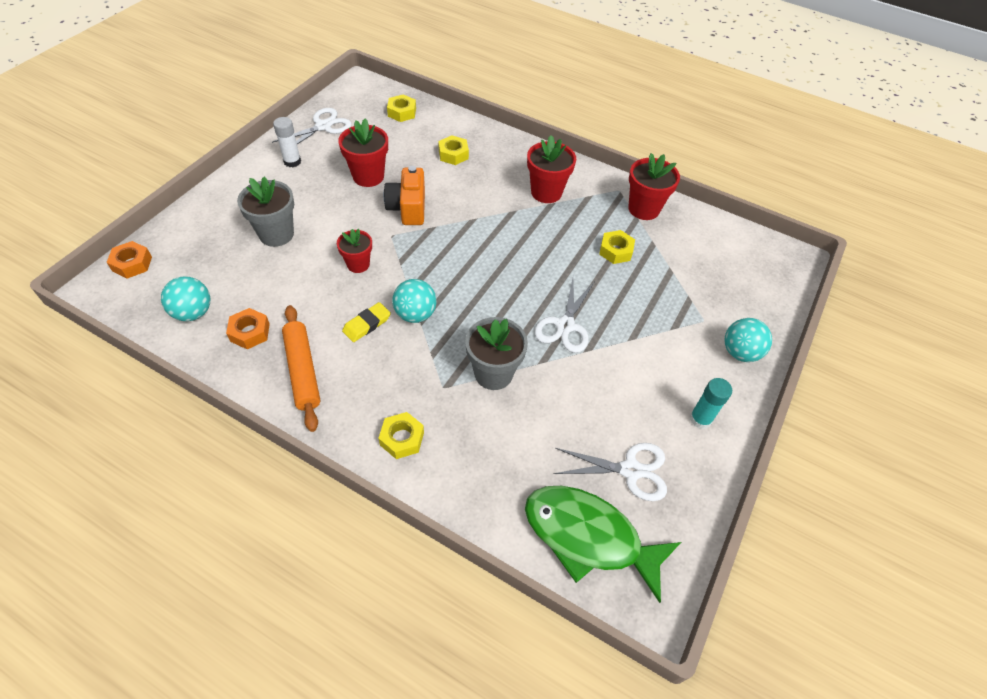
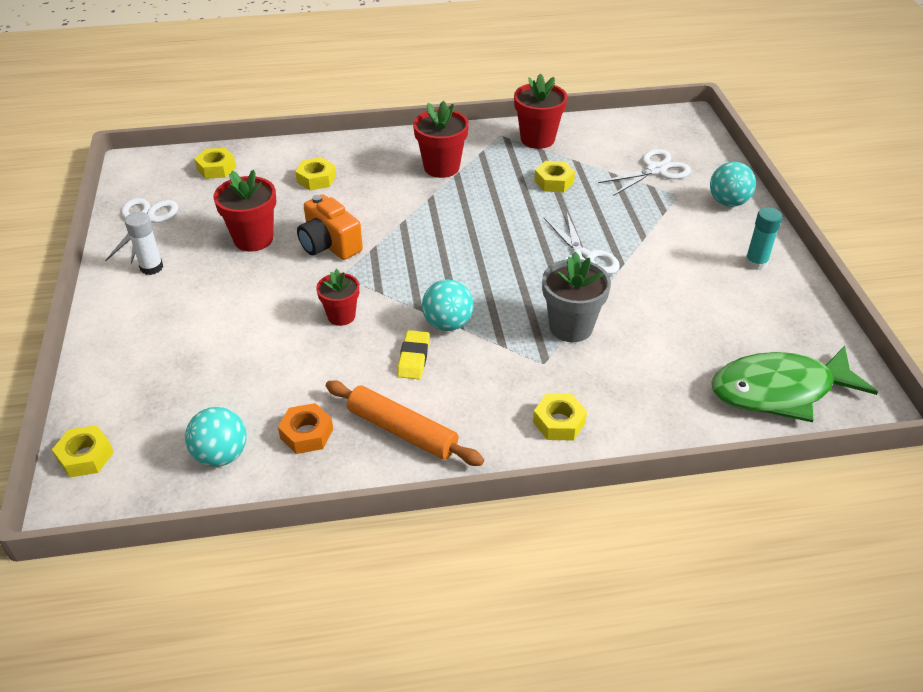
camera: 35 degrees left, 10 degrees down
(132, 264) = (86, 456): orange nut -> yellow nut
(276, 234) = (221, 338): grey flower pot -> none
(630, 470) = (752, 327): white scissors -> white scissors (655, 170)

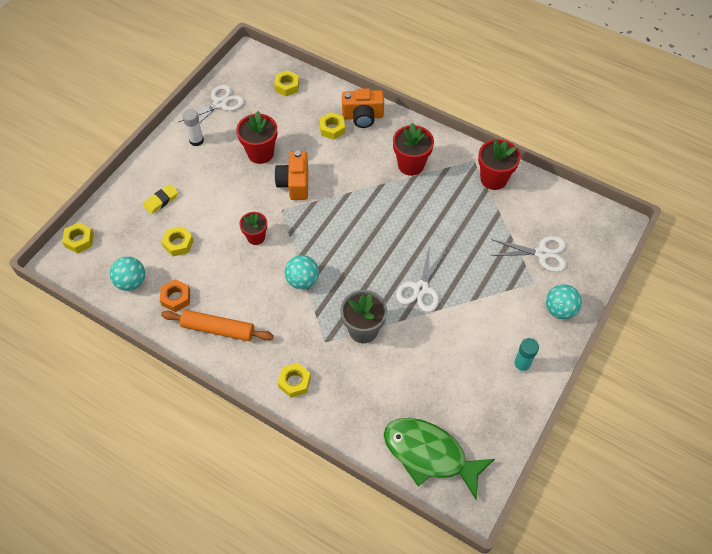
camera: 40 degrees right, 15 degrees up
(339, 154) = (362, 116): none -> orange camera
(402, 431) = (218, 329): orange rolling pin -> orange rolling pin turned 60 degrees counterclockwise
(414, 358) = (265, 290): yellow eraser -> yellow eraser (161, 201)
(554, 182) = (466, 220): yellow nut -> yellow nut (178, 244)

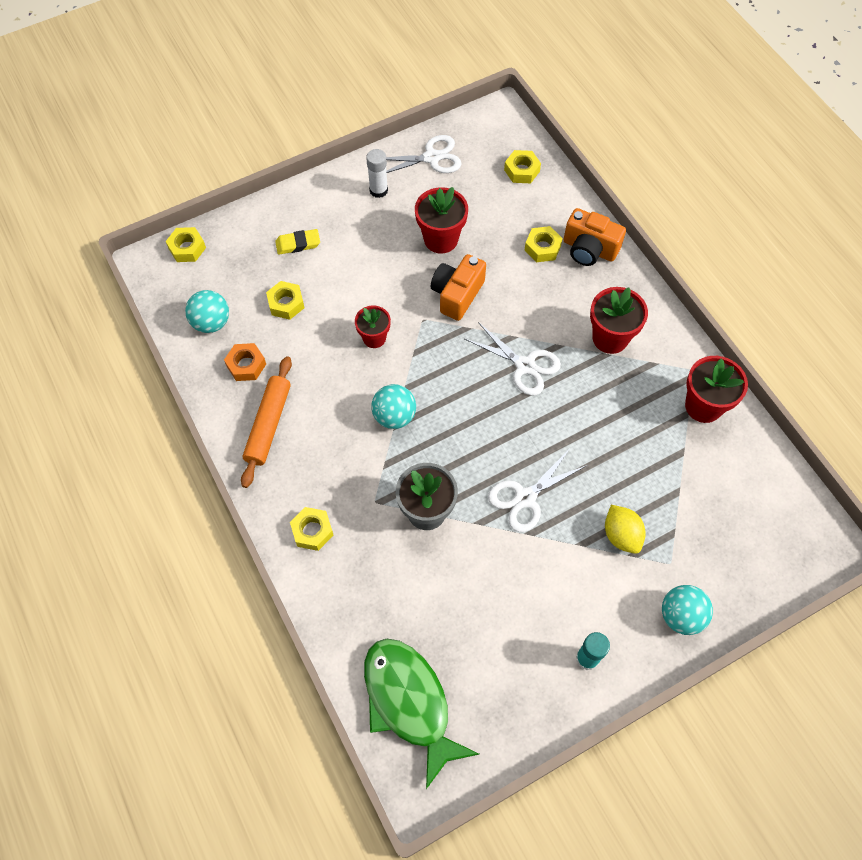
camera: 30 degrees right, 5 degrees up
(218, 329) = (268, 425): orange rolling pin -> orange rolling pin turned 60 degrees clockwise
(494, 281) = (621, 535): none -> yellow lemon
(542, 253) = (705, 532): white scissors -> white scissors (525, 366)

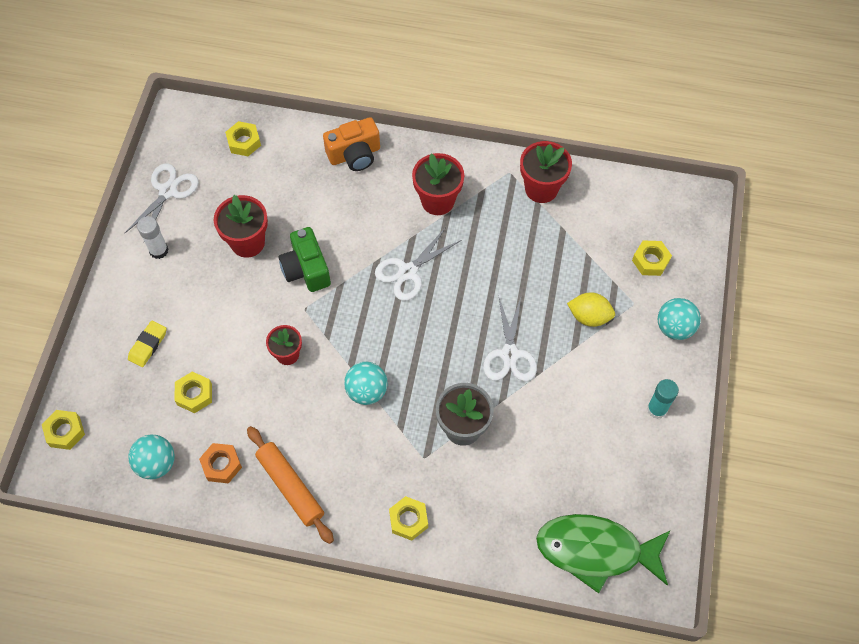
camera: 50 degrees left, 0 degrees up
(457, 294) = (306, 269): orange camera -> green camera
(525, 366) = (408, 272): white scissors -> white scissors turned 150 degrees clockwise
(542, 248) = (323, 182): yellow nut -> yellow nut (650, 261)

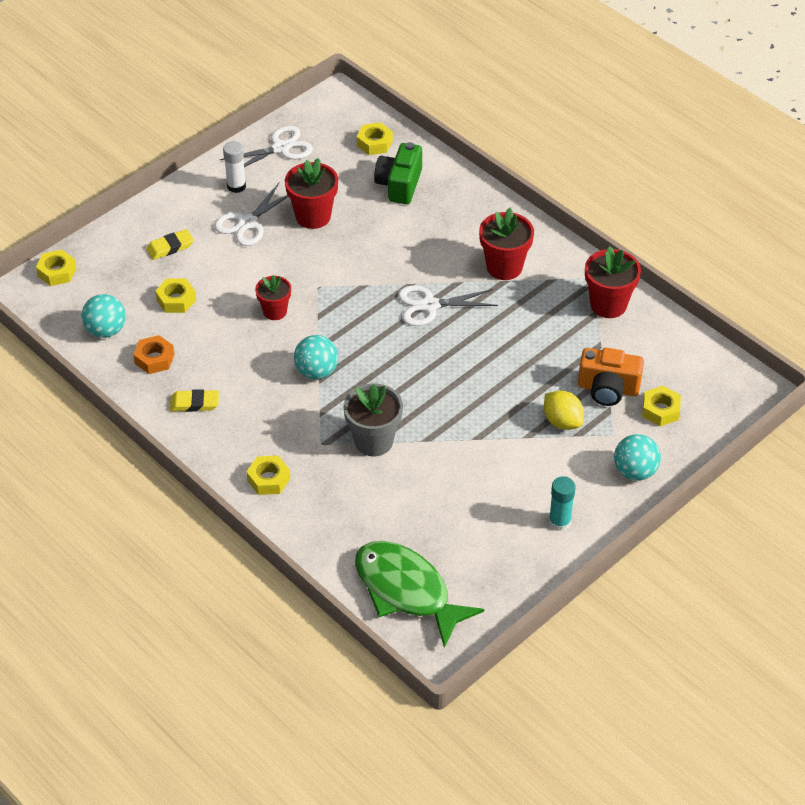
camera: 35 degrees right, 15 degrees down
(290, 487) = (194, 403): orange rolling pin -> yellow eraser
(306, 269) = (344, 260): green camera -> green camera (399, 185)
(354, 154) = (462, 197): orange camera -> orange camera (608, 389)
(509, 354) = (464, 411): white scissors -> white scissors (248, 223)

